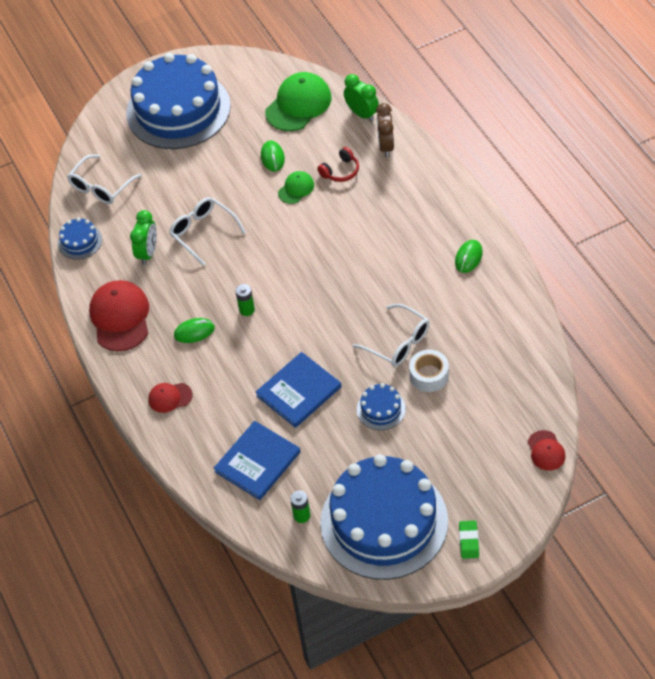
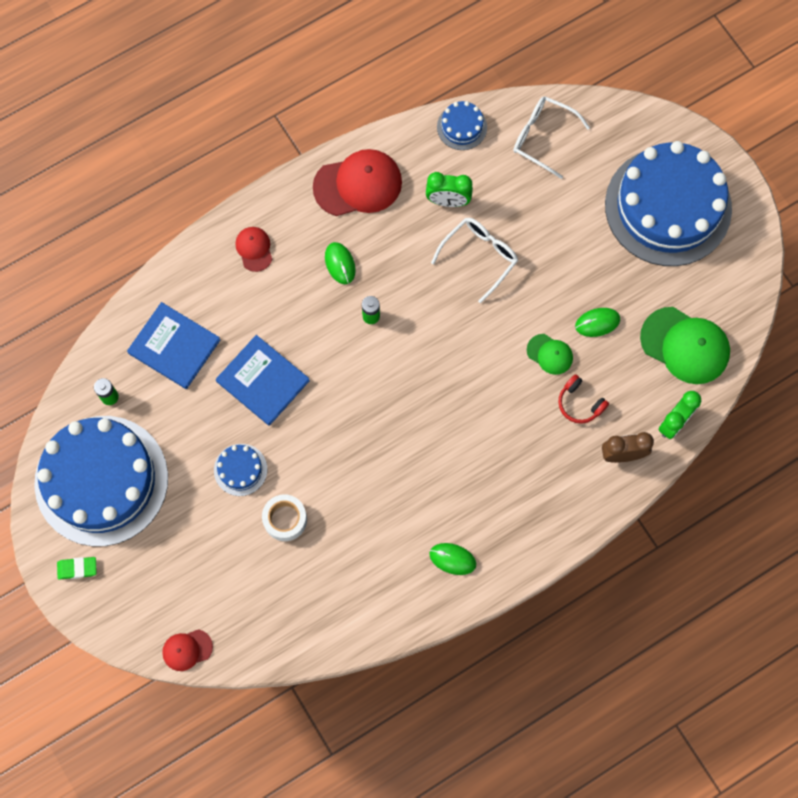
camera: 80 degrees right, 20 degrees up
(398, 343) = (329, 484): white glasses -> none

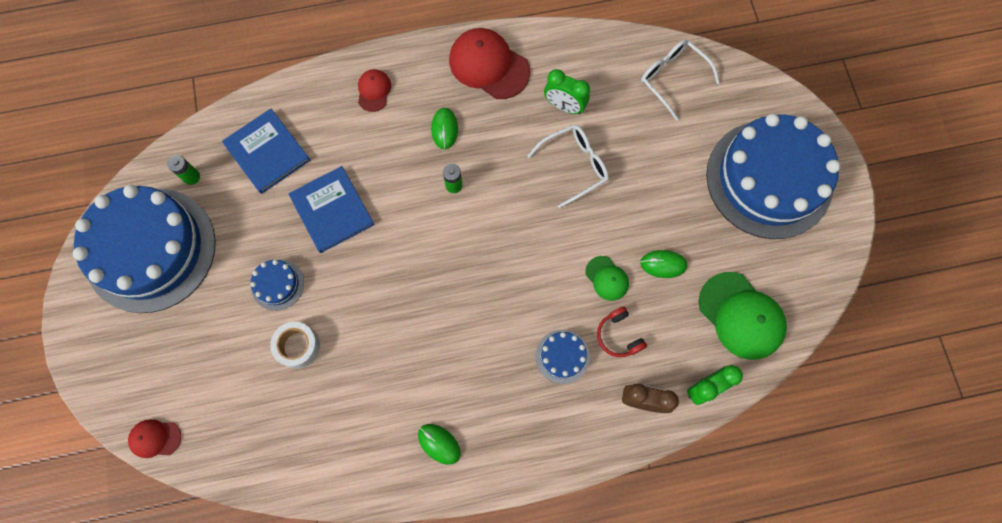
camera: 20 degrees right, 0 degrees up
(77, 568) = (92, 323): green eraser -> none
(358, 184) = (489, 65): red cap -> red cap turned 150 degrees counterclockwise
(462, 127) = (601, 46): blue cake -> blue cake (562, 356)

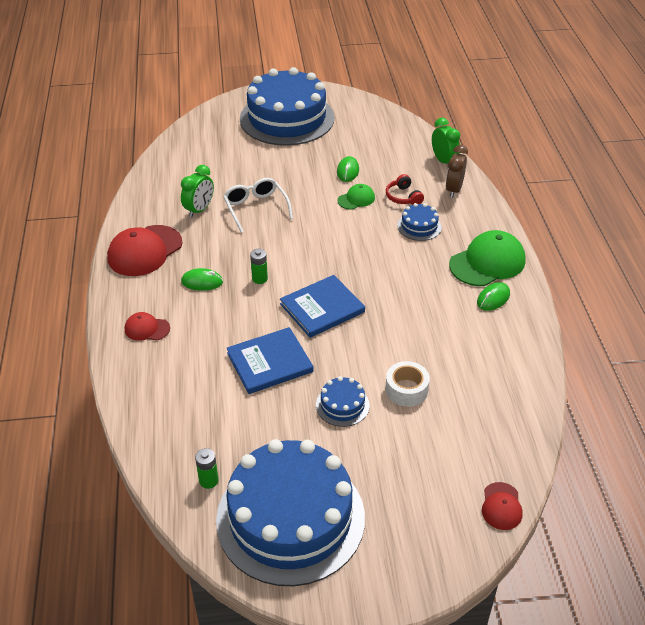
camera: 85 degrees left, 30 degrees down
(267, 152) = (194, 413): blue book -> blue book (322, 308)
(618, 335) = (403, 197): red headphones -> red headphones turned 90 degrees clockwise
(672, 78) = (190, 153): white glasses -> none
(741, 316) = (390, 140): green cap -> green cap (487, 262)

